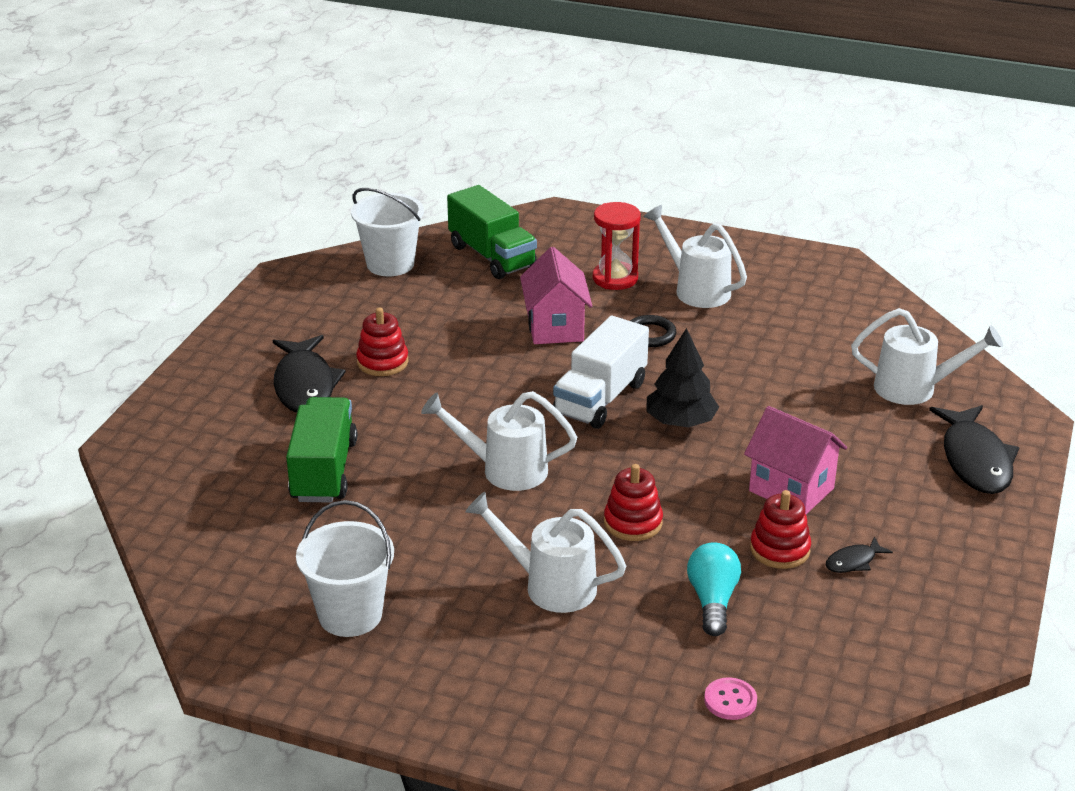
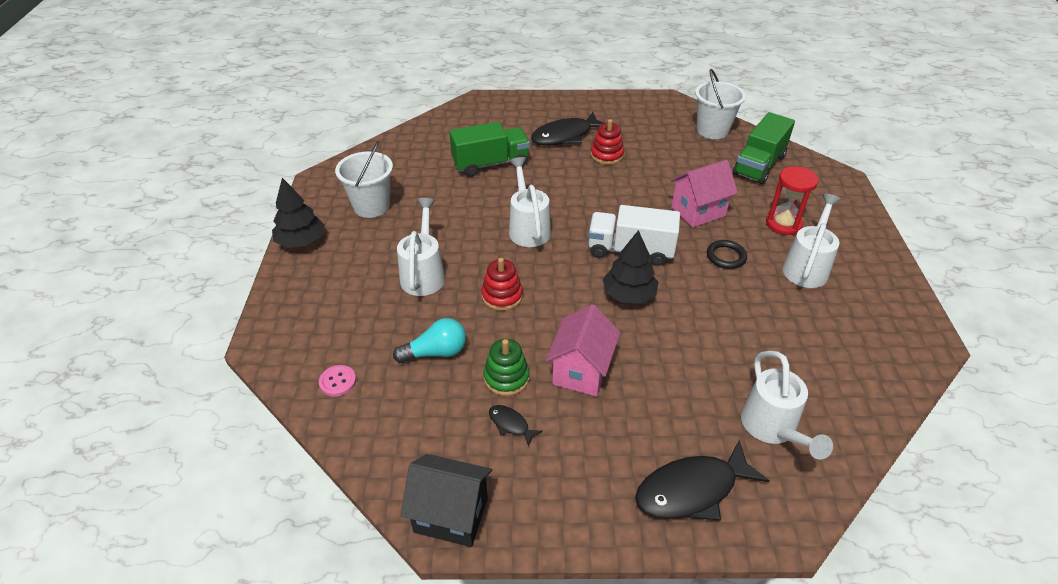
camera: 70 degrees right, 10 degrees up
(395, 708) = (301, 241): none -> black tree
(779, 549) = (506, 377): red stacking toy -> green stacking toy
(967, 632) = (451, 515): none -> black house

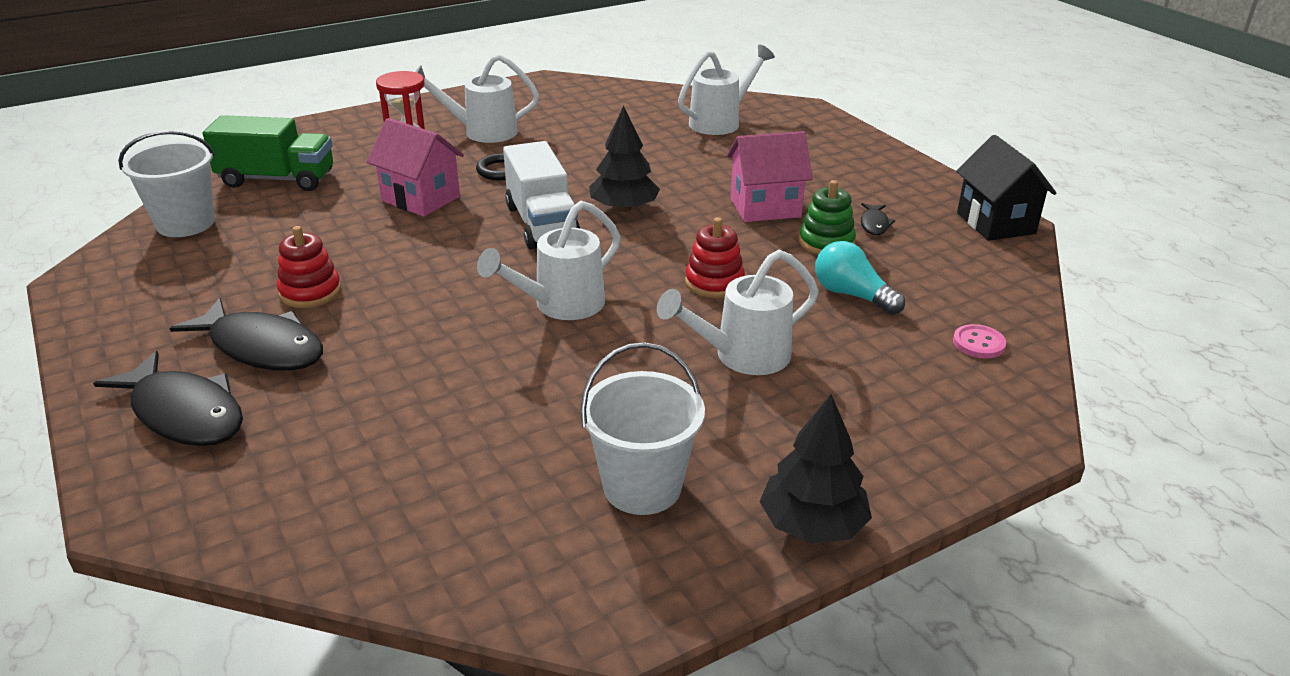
camera: 120 degrees left, 10 degrees down
(490, 164) = (406, 398): green truck -> none
(692, 490) = (822, 140): black fish -> black fish (184, 413)

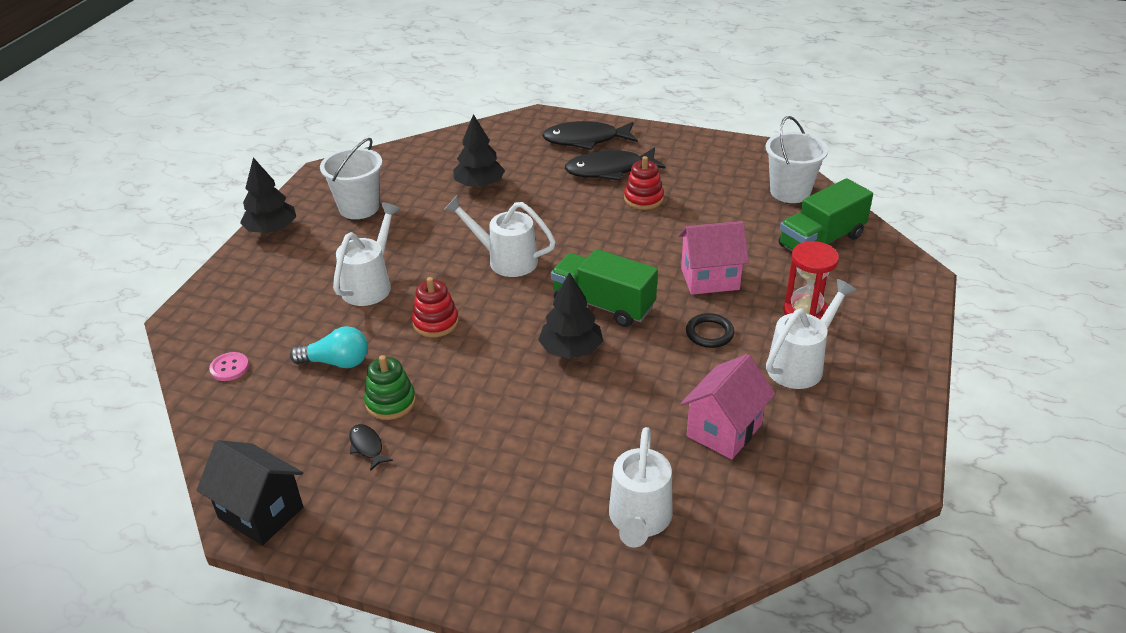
camera: 140 degrees right, 5 degrees up
(434, 424) = (479, 185): none -> black tree
(542, 223) = (603, 305): white truck -> green truck
(561, 305) = (506, 260): white watering can -> white watering can turned 75 degrees counterclockwise
(765, 207) = (470, 414): pink house -> pink house (724, 430)

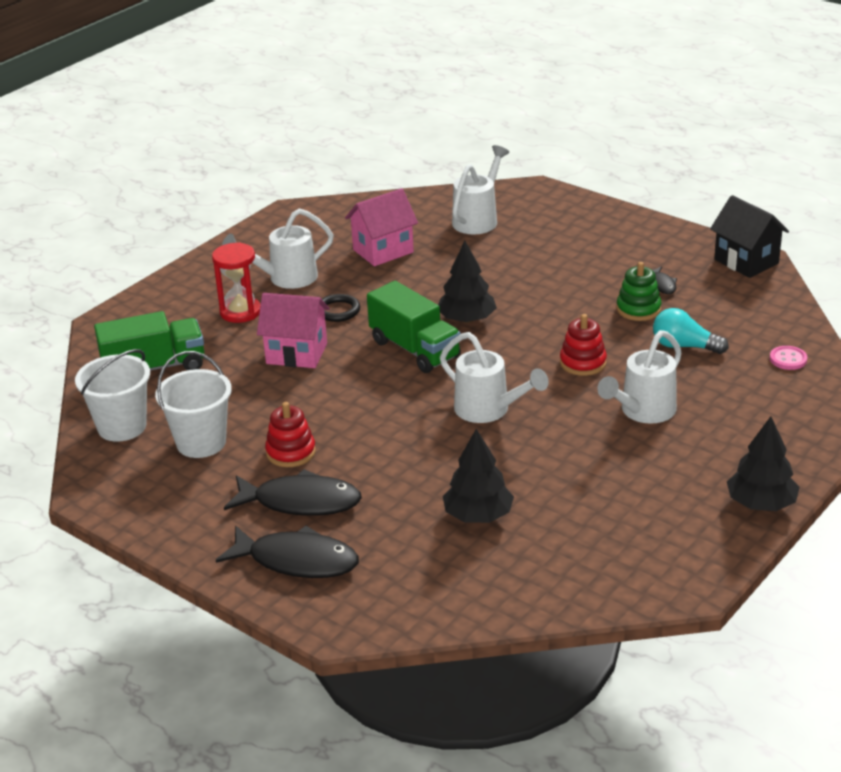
camera: 160 degrees left, 5 degrees down
(359, 208) = (645, 513): white bucket -> white bucket (201, 442)

